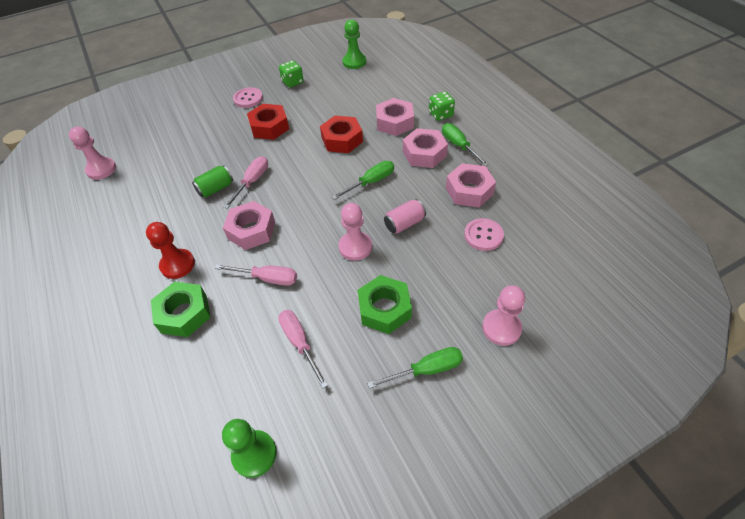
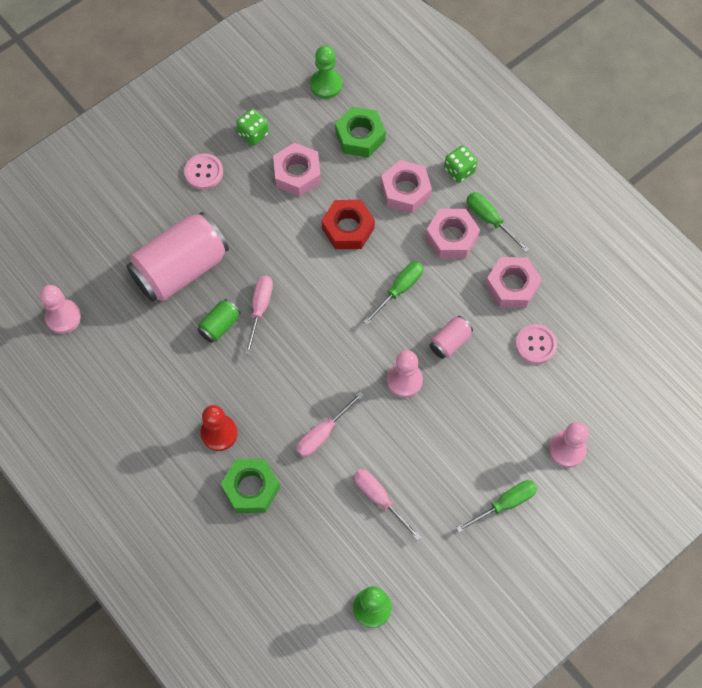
camera: 15 degrees left, 15 degrees up
(204, 150) = (181, 269): none -> pink can
(251, 230) = (284, 377): pink nut -> pink nut (297, 174)
(267, 278) = (323, 433): pink screwdriver -> pink screwdriver turned 135 degrees clockwise
(269, 127) = (250, 219): red nut -> none
(384, 309) = (452, 448): green nut -> green nut (360, 136)

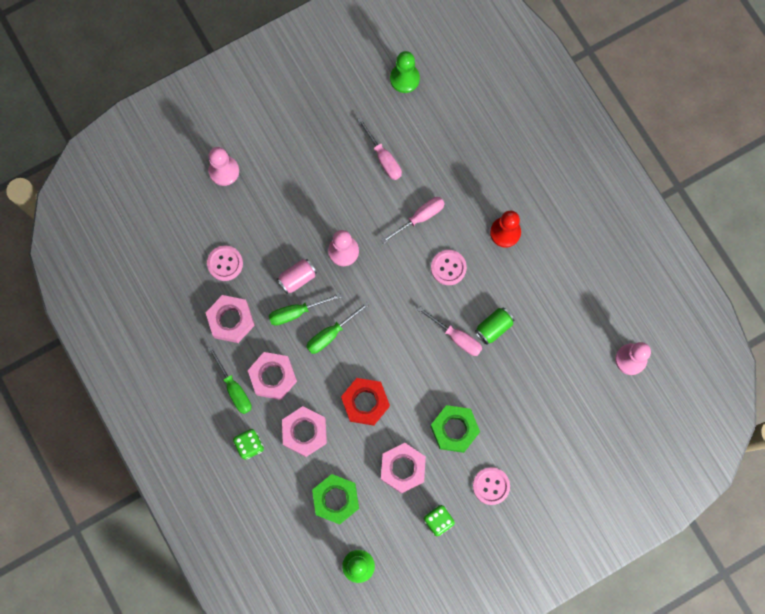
camera: 170 degrees left, 10 degrees up
(181, 269) = (522, 388): pink can -> none
(251, 488) = (484, 183): green nut -> green nut (454, 429)
(260, 309) = (456, 337): pink screwdriver -> pink screwdriver turned 75 degrees counterclockwise
(280, 382) = (448, 268): none -> pink button
(505, 504) = (285, 137): green screwdriver -> green screwdriver (296, 312)

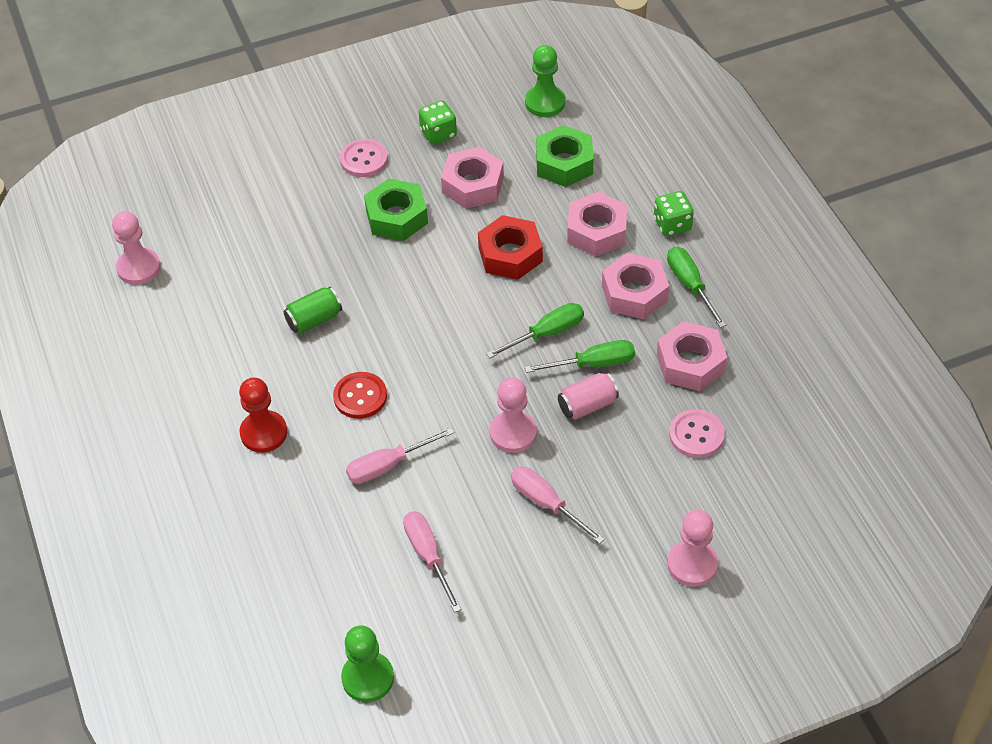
camera: 170 degrees left, 25 degrees down
(448, 268) = (360, 396): pink button -> red button
(456, 337) = (369, 314): pink screwdriver -> pink screwdriver (546, 504)

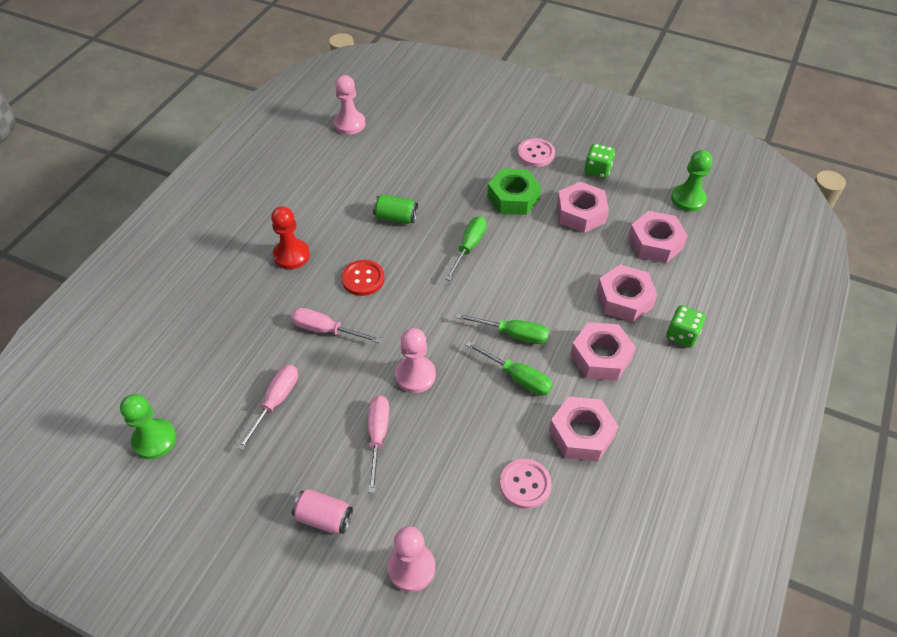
camera: 45 degrees right, 0 degrees up
(510, 254) = (551, 270): red nut -> none
(564, 163) = (655, 243): green nut -> pink nut
(587, 405) = (480, 399): pink can -> pink can (324, 518)
(690, 285) = (645, 383): green screwdriver -> green screwdriver (469, 247)

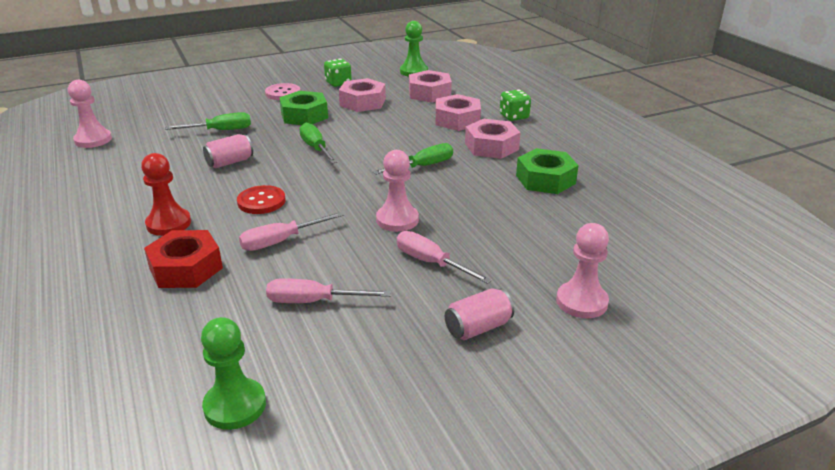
camera: 50 degrees left, 20 degrees down
(254, 307) = (186, 268): none -> red nut
(276, 402) = (313, 301): pink screwdriver -> pink screwdriver turned 60 degrees counterclockwise
(396, 217) = (230, 162): green can -> pink can
(517, 377) = (464, 181): green screwdriver -> green screwdriver (220, 130)
(525, 484) = (561, 218): pink button -> none
(581, 434) = (545, 179): pink nut -> green nut

